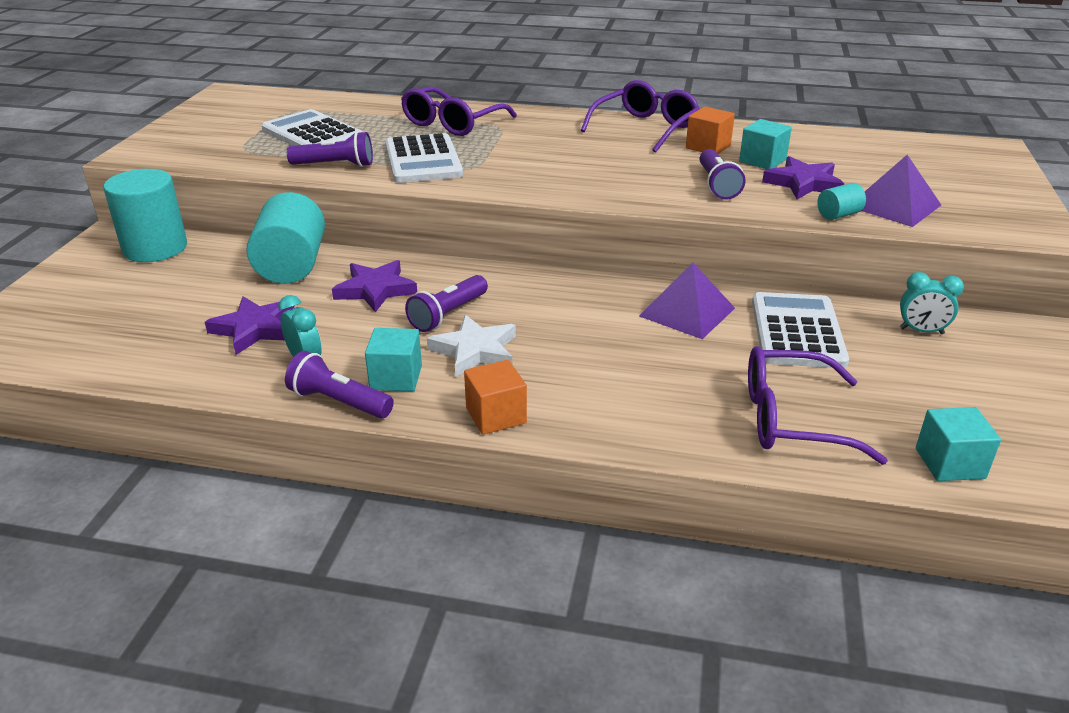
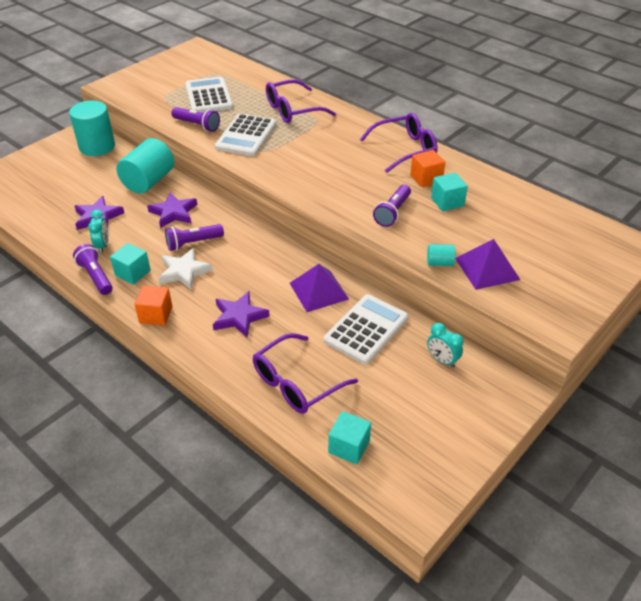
camera: 30 degrees right, 10 degrees up
(793, 419) = (297, 382): purple glasses -> purple glasses turned 75 degrees counterclockwise
(803, 183) = (450, 230): purple star -> purple star (239, 317)

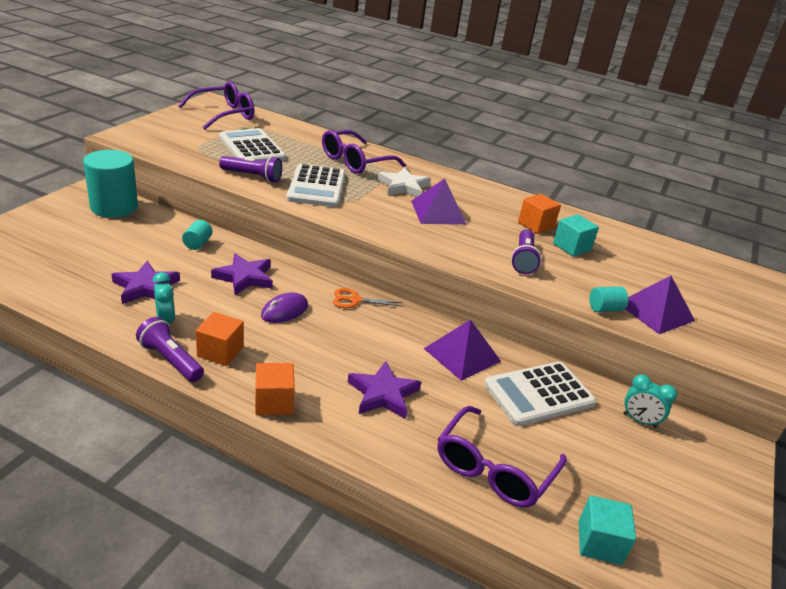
camera: 20 degrees left, 10 degrees down
(132, 273) = (220, 352): turquoise cube -> orange cube
(149, 181) = (197, 243): turquoise cylinder -> turquoise cylinder, size x0.45
(184, 271) = (288, 345): white star -> white star (403, 186)
(193, 243) = (284, 311): purple flashlight -> purple mouse
(252, 237) = (355, 300): none -> orange scissors
(341, 163) = (438, 212): none -> purple pyramid
(366, 329) = (538, 394): white calculator -> white calculator turned 135 degrees counterclockwise
(404, 149) = (496, 198): purple glasses -> purple glasses (223, 114)

